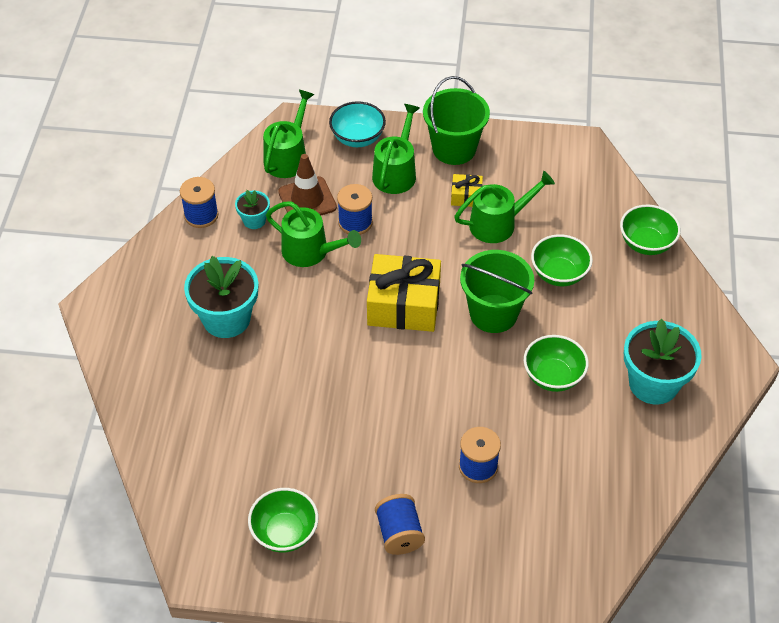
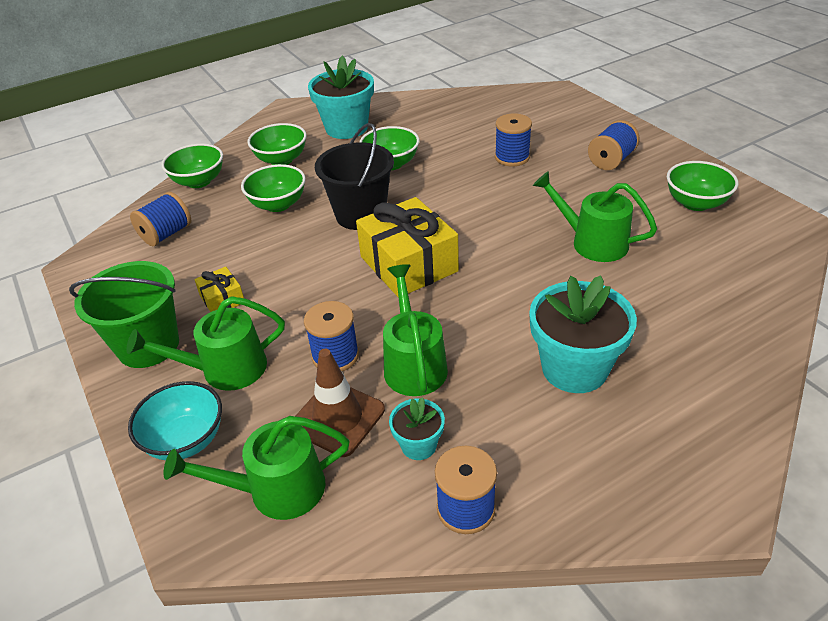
camera: 125 degrees left, 10 degrees down
(493, 313) = (360, 215): green bucket -> black bucket
(498, 224) = (245, 262): green watering can -> green watering can (592, 242)
(579, 198) = (166, 234): none -> blue spool
(634, 309) = (281, 160): none -> green bowl

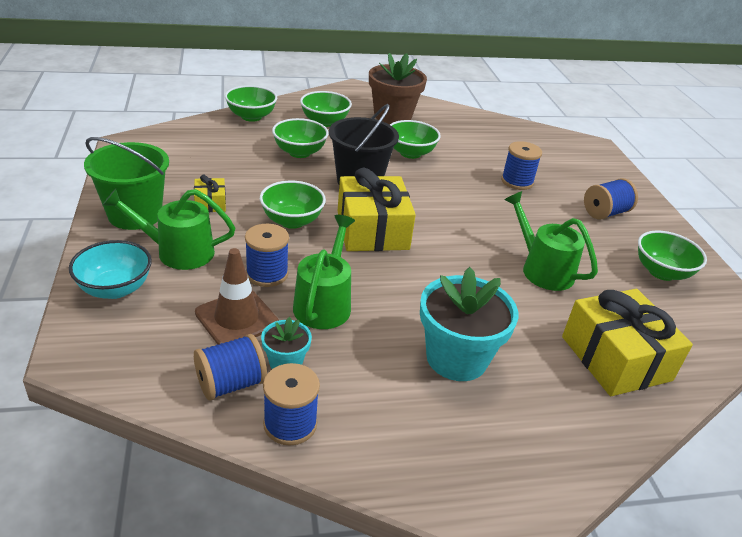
camera: 15 degrees right, 5 degrees down
(166, 234) = (202, 144): blue spool -> blue spool (231, 384)
(277, 489) = (155, 349): green watering can -> none
(322, 286) = (292, 221): none -> green bowl
(346, 128) = (392, 116): turquoise flower pot -> brown flower pot
(710, 307) = (615, 358): none -> yellow gift

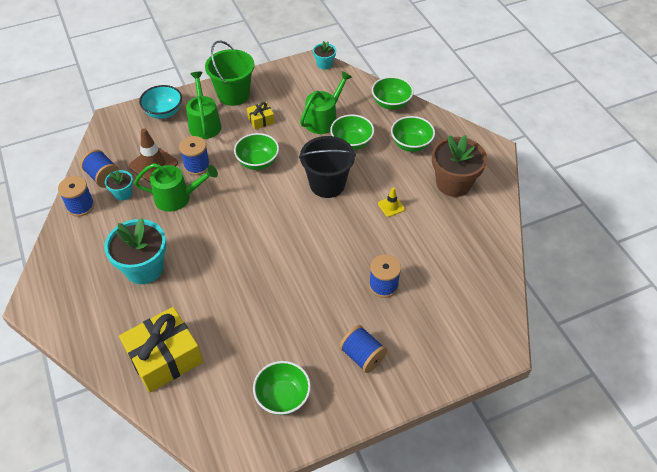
camera: 80 degrees right, 15 degrees up
(140, 137) = (324, 64): none -> turquoise flower pot
(372, 230) = (265, 204): yellow gift -> none
(410, 153) = (391, 206): green bowl -> yellow traffic cone
(542, 269) = (255, 310): green watering can -> green watering can (323, 119)

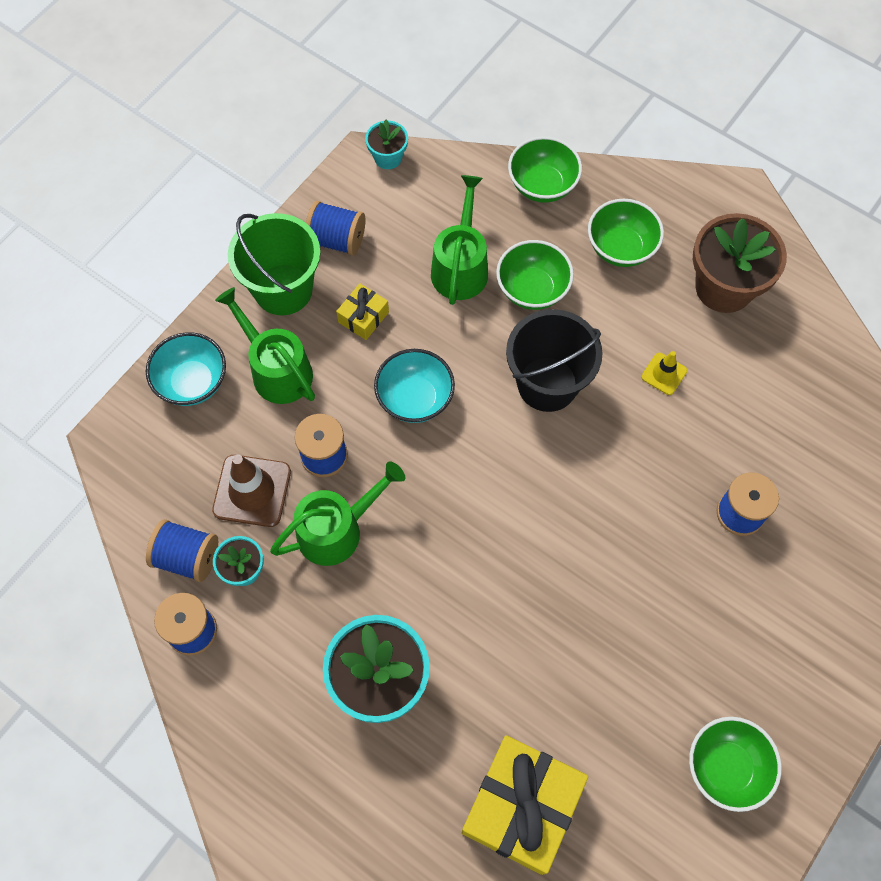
camera: 30 degrees left, 15 degrees up
(258, 162) = (415, 398): green bowl -> turquoise bowl
(362, 356) = (786, 641): blue spool -> blue spool (337, 240)

